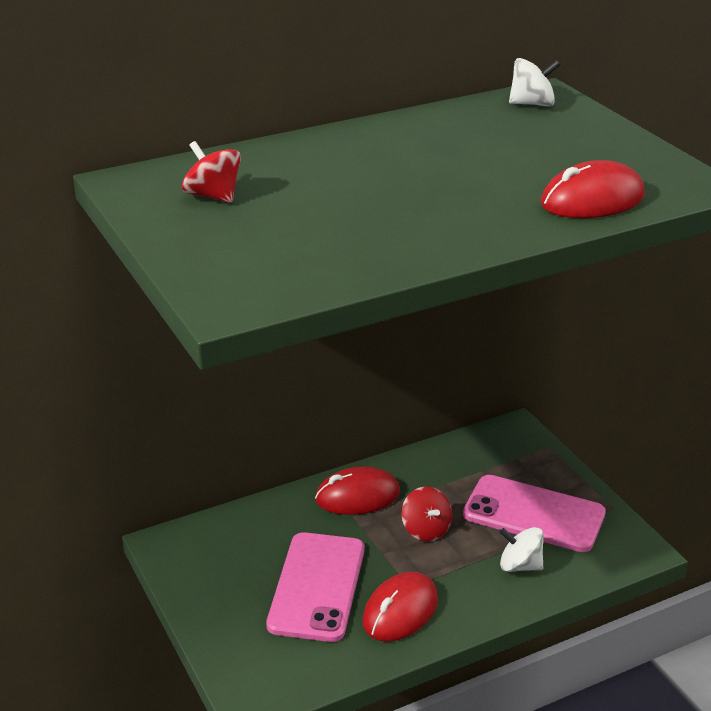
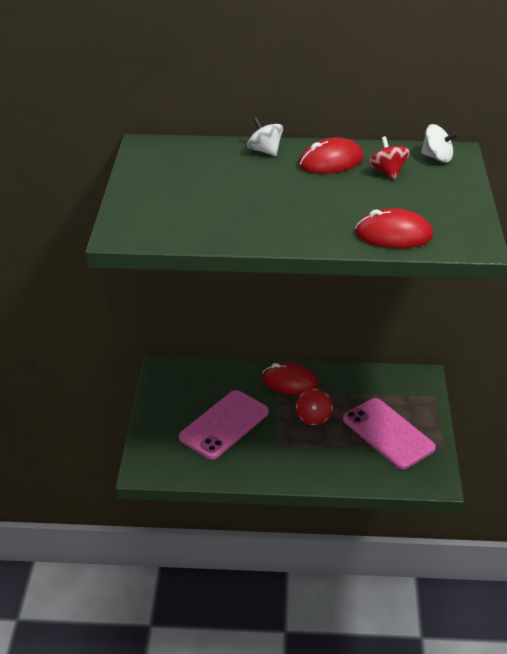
camera: 30 degrees right, 5 degrees up
(213, 196) = (180, 167): red spinning top -> red spinning top (387, 172)
(400, 611) = (259, 457): red mouse -> red mouse (331, 162)
(520, 565) = (352, 460): white spinning top -> white spinning top (265, 151)

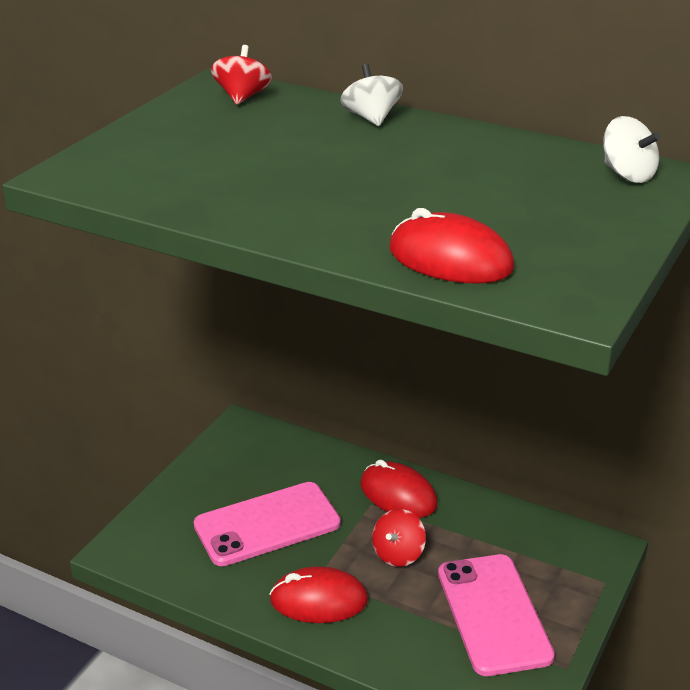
camera: 25 degrees right, 5 degrees down
(331, 162) = (453, 148): red mouse -> red mouse (319, 600)
(387, 172) = (527, 177): red spinning top -> red spinning top (242, 97)

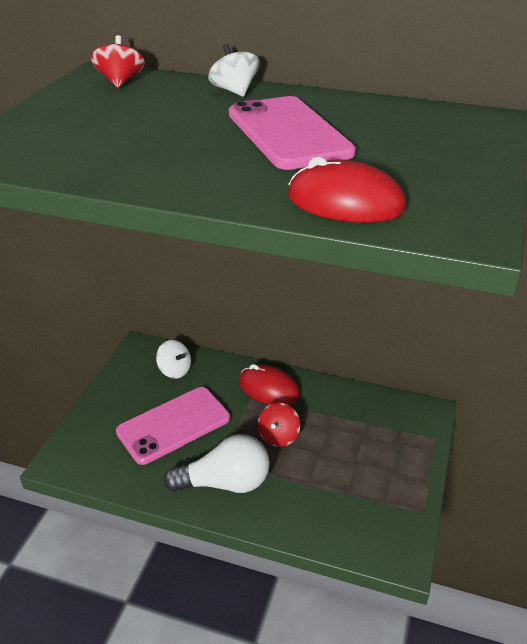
camera: 10 degrees left, 5 degrees up
(319, 600) = (225, 482): red mouse -> white light bulb
(493, 614) = (360, 475): pink phone -> pink phone (288, 133)
(627, 175) = (460, 120): white spinning top -> white spinning top (175, 370)

